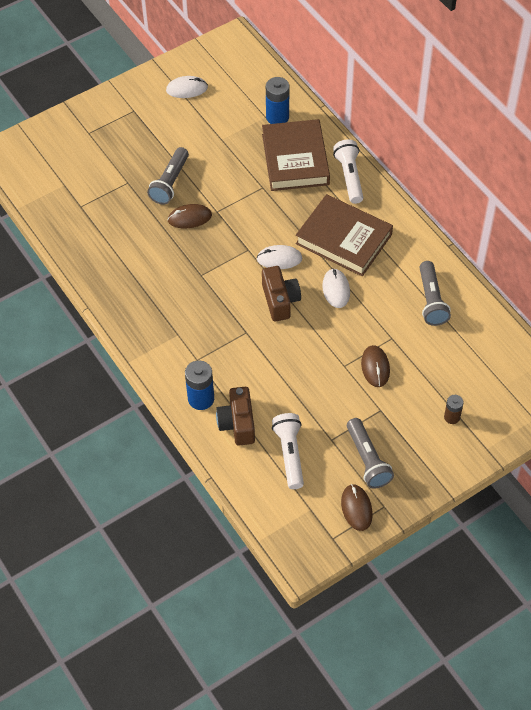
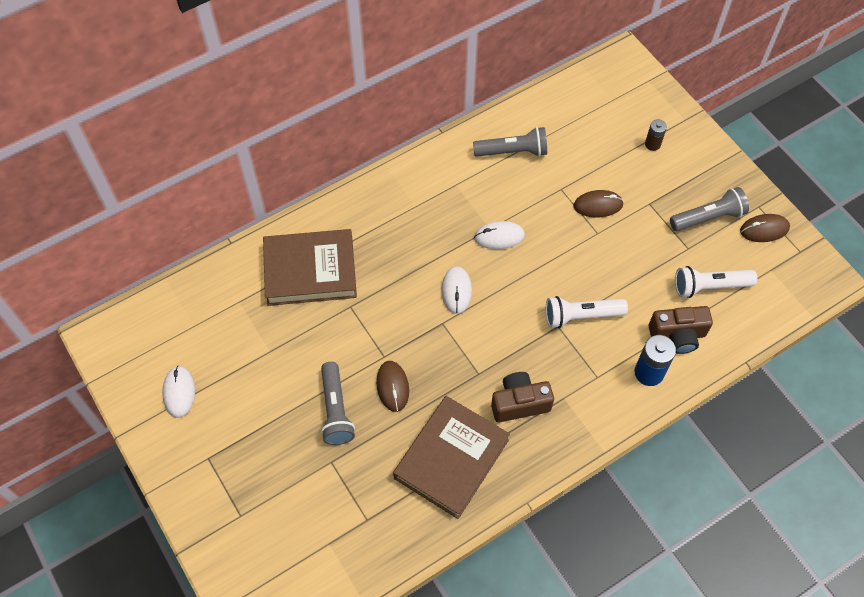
camera: 90 degrees left, 5 degrees up
(170, 183) = (335, 410): grey flashlight -> grey flashlight turned 60 degrees clockwise
(277, 117) = (241, 288): blue battery -> none
(280, 301) = (514, 291): brown camera -> brown camera (519, 403)
(344, 239) = (430, 226): brown book -> brown book (451, 459)
(349, 177) = (341, 217): white flashlight -> white flashlight (581, 316)

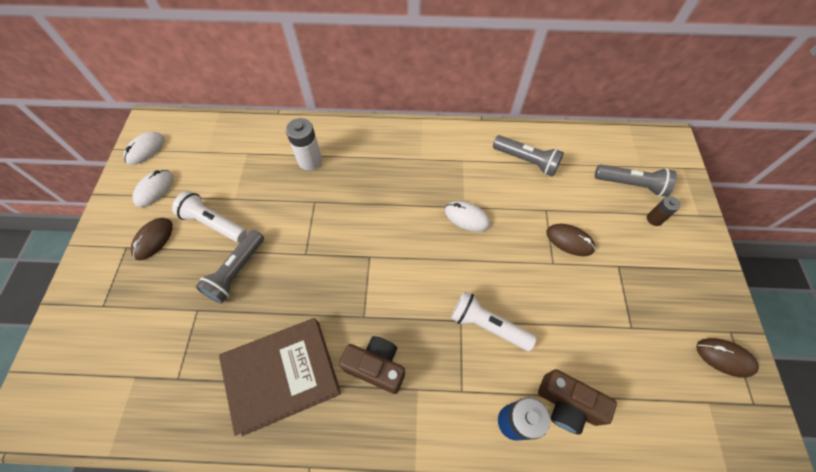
camera: 35 degrees right, 0 degrees up
(310, 271) = (310, 161): brown book -> white battery
(392, 387) = (291, 282): brown mouse -> brown mouse (153, 239)
(456, 291) = (400, 238): white mouse -> white mouse (145, 149)
(708, 217) = (670, 311): grey flashlight -> grey flashlight (631, 185)
(709, 286) = (631, 377): white flashlight -> white flashlight (214, 223)

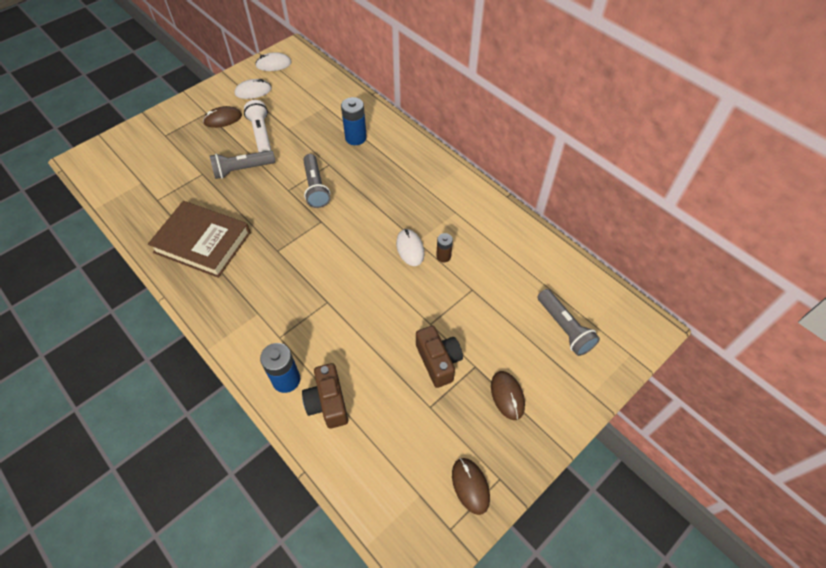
camera: 45 degrees right, 5 degrees down
(310, 161) = (356, 138): white battery -> blue battery
(376, 366) = (251, 281): brown camera -> brown camera (438, 361)
(487, 325) = (339, 318): white flashlight -> none
(526, 161) = (502, 248): grey flashlight -> grey flashlight (315, 187)
(569, 241) = (461, 321): brown mouse -> brown mouse (507, 396)
(654, 219) = (548, 364): brown battery -> brown battery (443, 256)

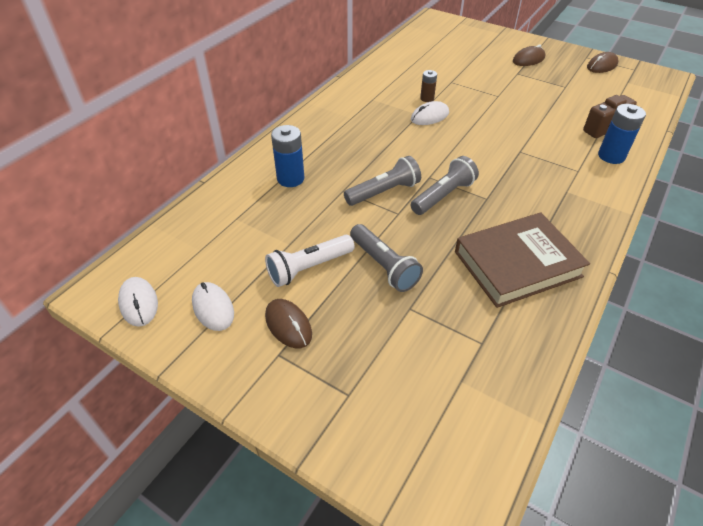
camera: 105 degrees left, 10 degrees down
(202, 242) = (517, 264): brown book -> brown book turned 60 degrees clockwise
(438, 361) = (527, 88): brown camera -> none
(564, 328) = (457, 44): grey flashlight -> grey flashlight (443, 195)

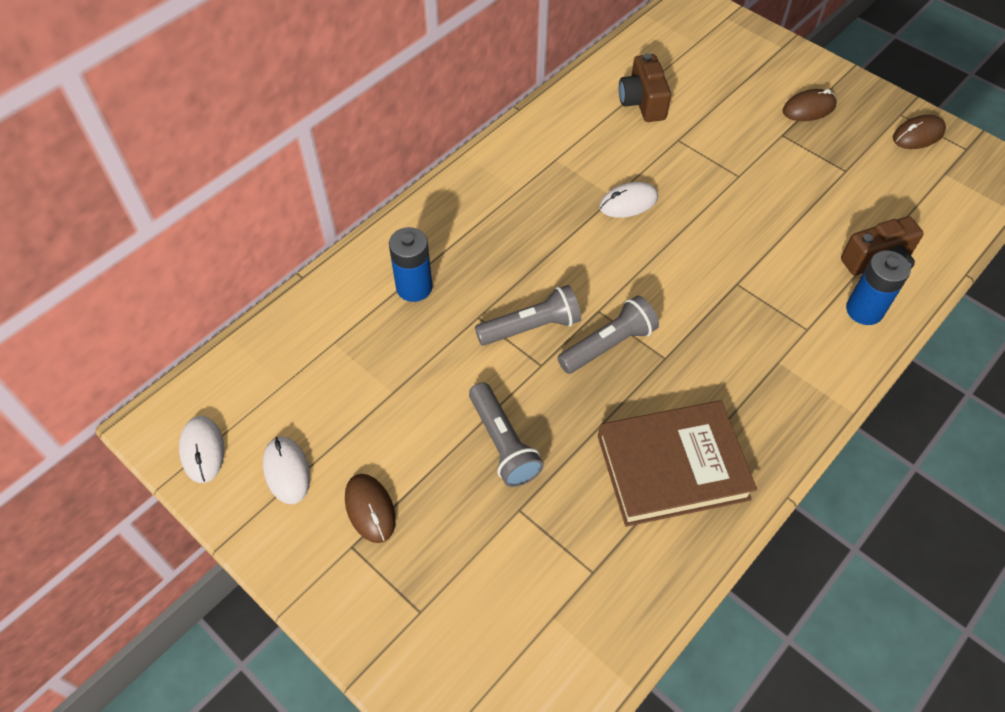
camera: 10 degrees right, 10 degrees up
(309, 268) = (410, 431): white flashlight -> none
(421, 66) = (642, 102): none -> brown camera
(427, 98) = (633, 168): brown battery -> none

